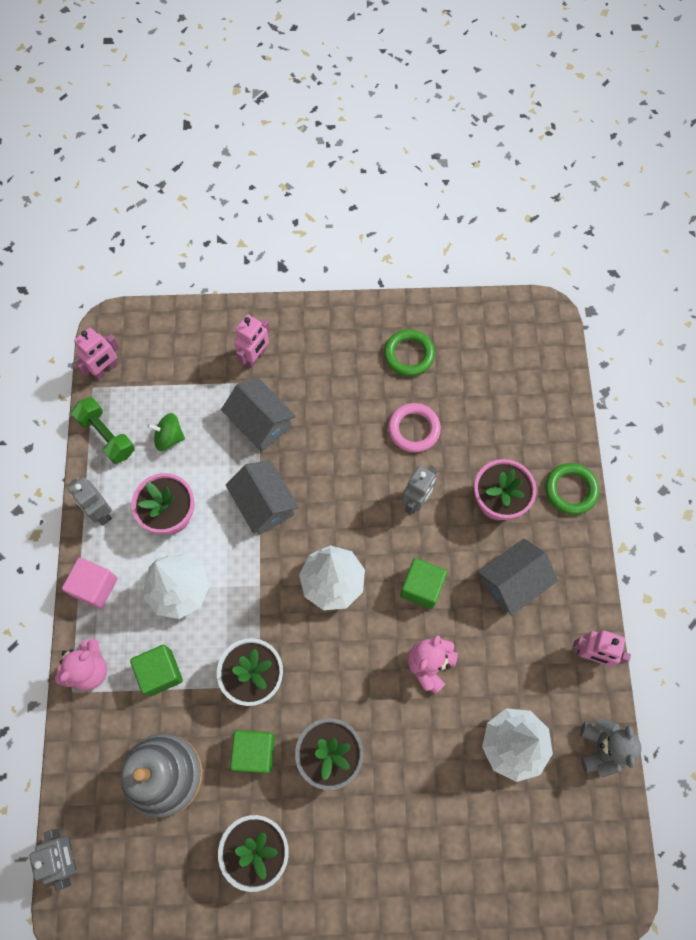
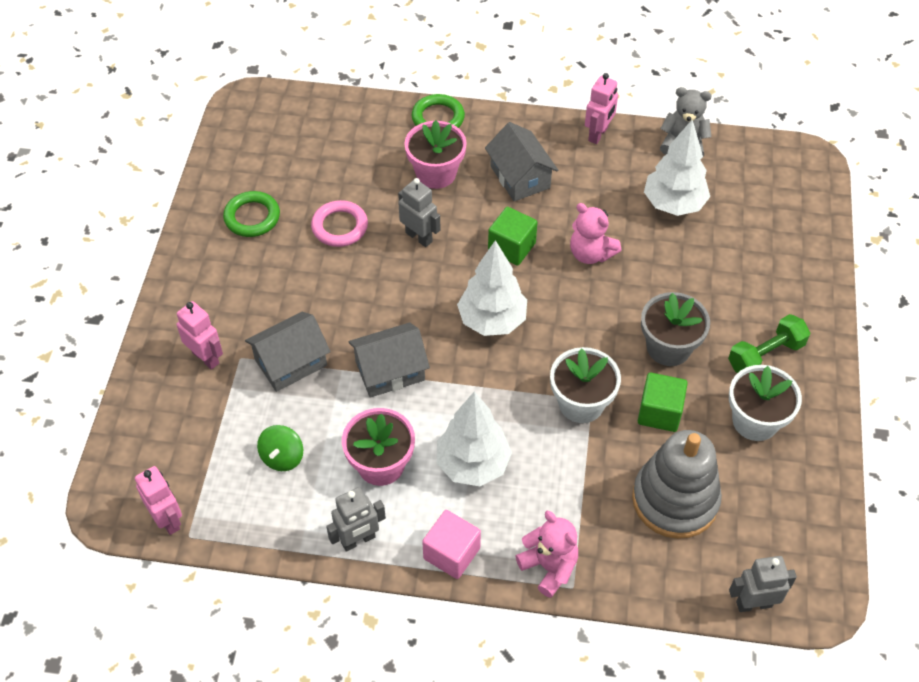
camera: 80 degrees left, 15 degrees down
(107, 435) = (260, 525): green dumbbell -> green dumbbell (765, 355)
(160, 672) = (563, 493): green cube -> none

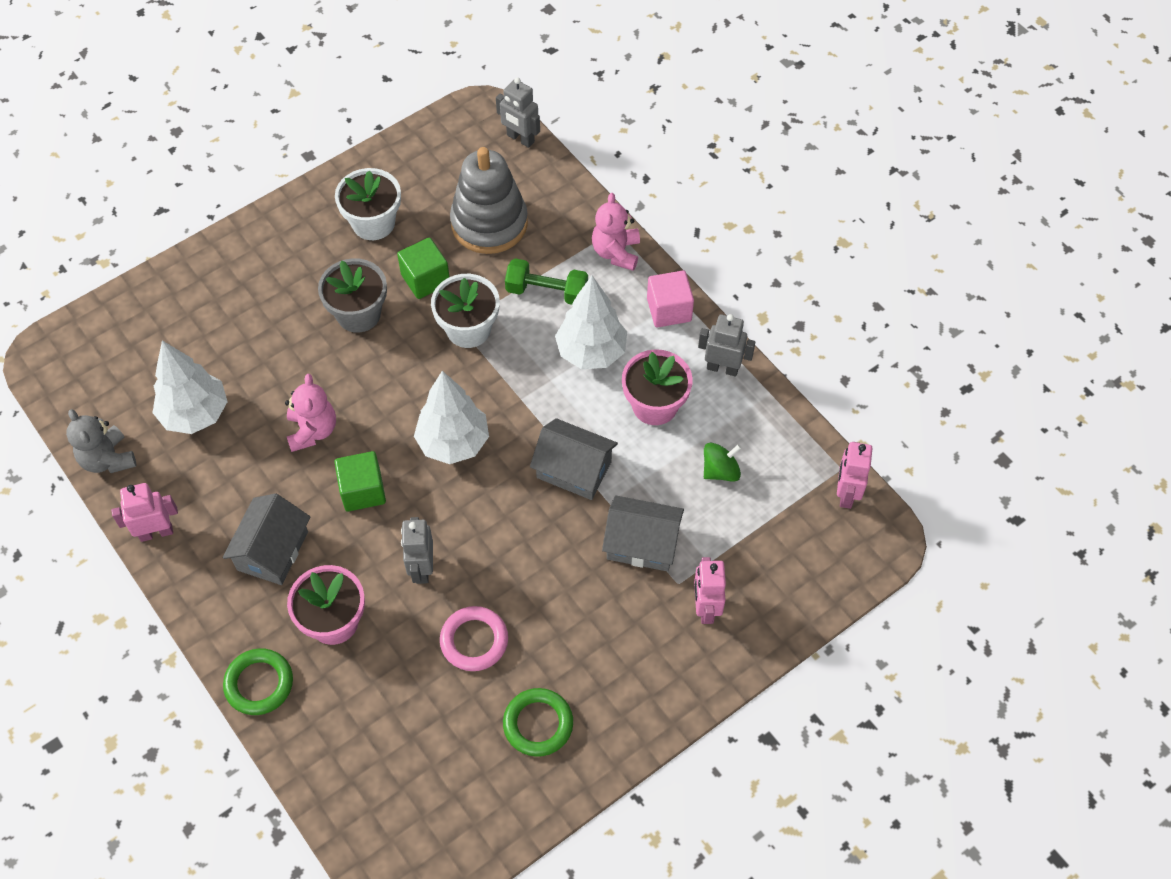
camera: 135 degrees left, 5 degrees up
(765, 355) = (304, 254): green dumbbell -> green dumbbell (547, 292)

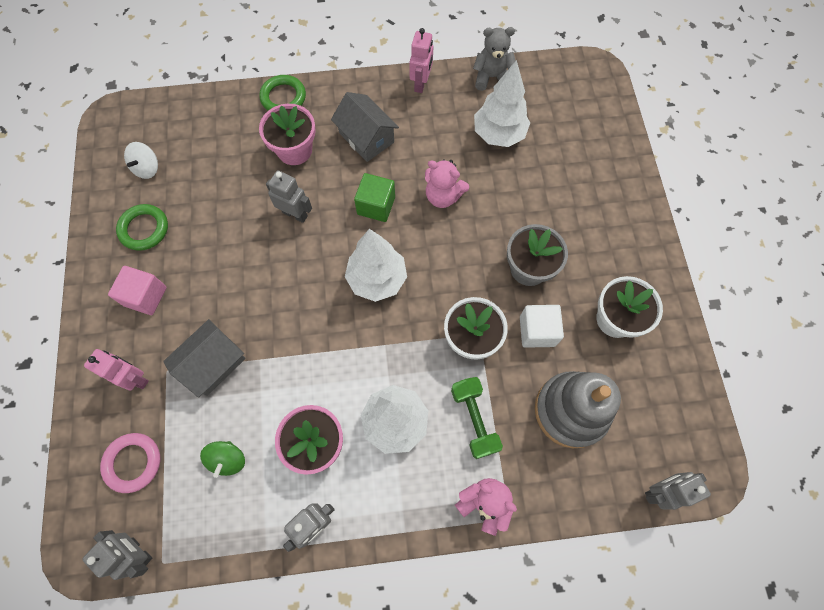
camera: 120 degrees right, 10 degrees up
(425, 279) = (537, 331): green cube -> white cube
(455, 782) = (147, 168): none -> white spinning top
(474, 641) = (224, 220): pink ring -> pink ring (133, 463)
(547, 292) = (474, 419): green dumbbell -> green dumbbell turned 60 degrees counterclockwise
(574, 469) = (302, 350): grey house -> none
(669, 310) = (399, 514): pink cube -> pink cube (145, 296)
(846, 494) = (139, 551): pink robot -> grey robot

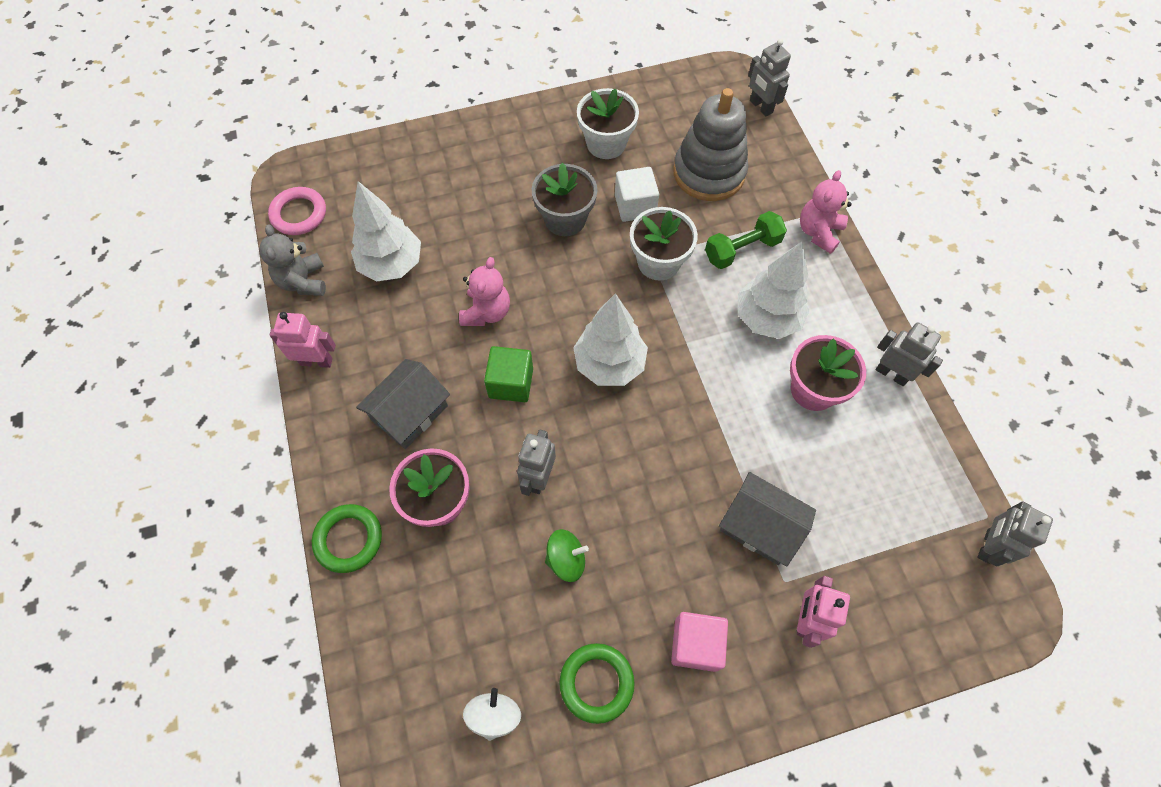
camera: 100 degrees left, 5 degrees down
(133, 463) = (902, 586): pink ring -> pink ring (299, 214)
(147, 168) = (494, 715): white spinning top -> white spinning top turned 90 degrees counterclockwise
(228, 459) = (861, 477): green spinning top -> green spinning top (566, 559)

